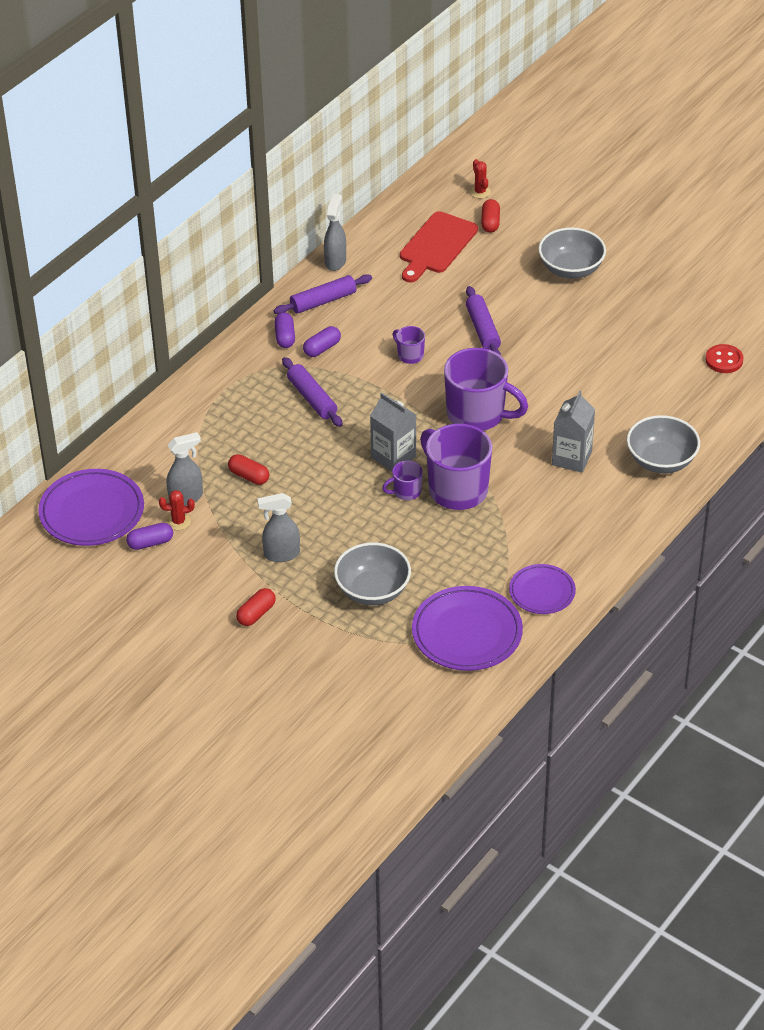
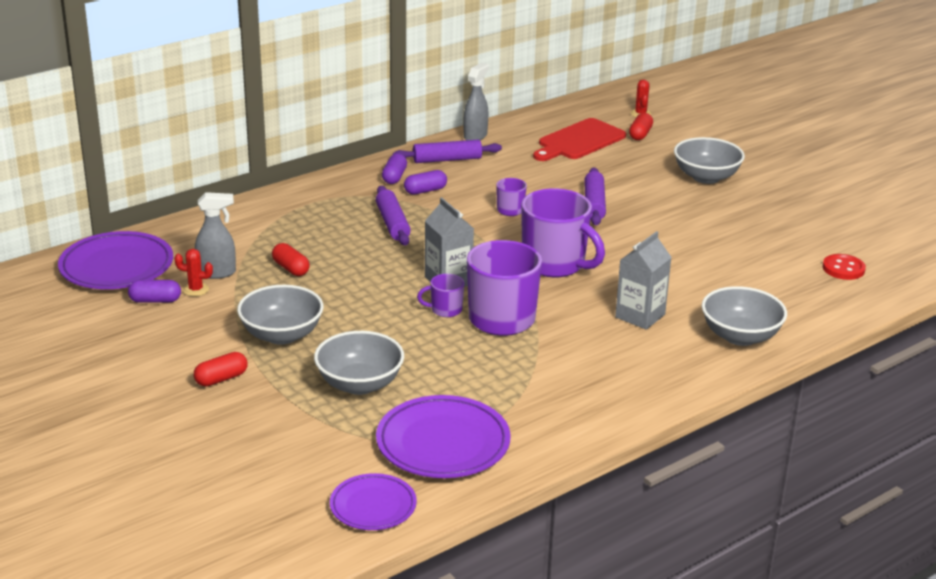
camera: 15 degrees right, 15 degrees down
(281, 554) = (282, 335): grey spray bottle -> grey bowl
(542, 592) = (550, 423): purple plate -> purple plate (373, 506)

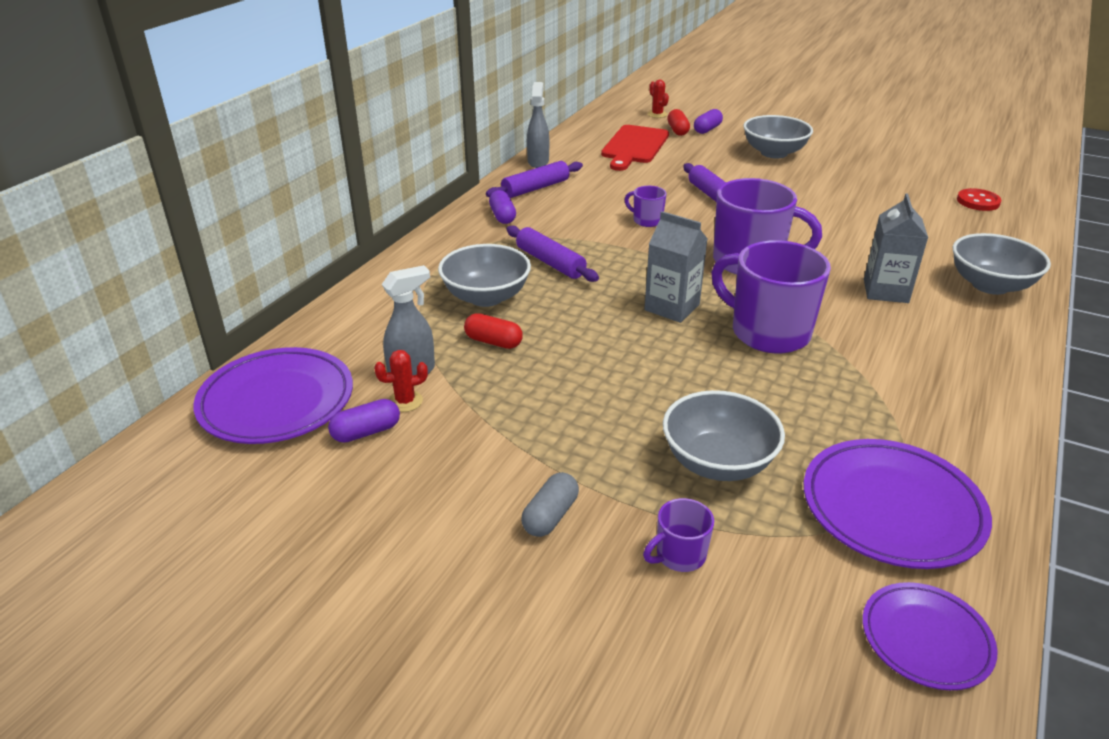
camera: 25 degrees left, 5 degrees up
(221, 379) = (550, 516): red capsule -> grey capsule
(282, 335) = (564, 428): grey bowl -> grey bowl (486, 297)
(425, 191) = (547, 222): purple capsule -> purple capsule (707, 129)
(445, 310) = (705, 340): purple mug -> purple mug (679, 555)

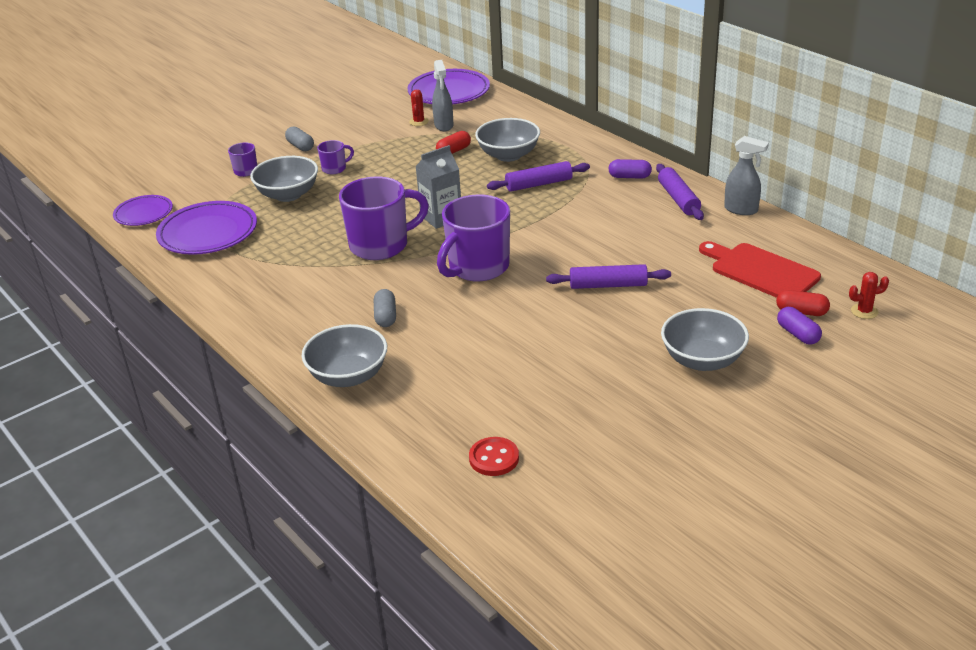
camera: 115 degrees right, 0 degrees up
(366, 432) = (402, 111): purple capsule -> none
(646, 220) = (581, 238): purple mug -> purple mug (335, 169)
(885, 291) = (385, 316): grey carton -> grey capsule

